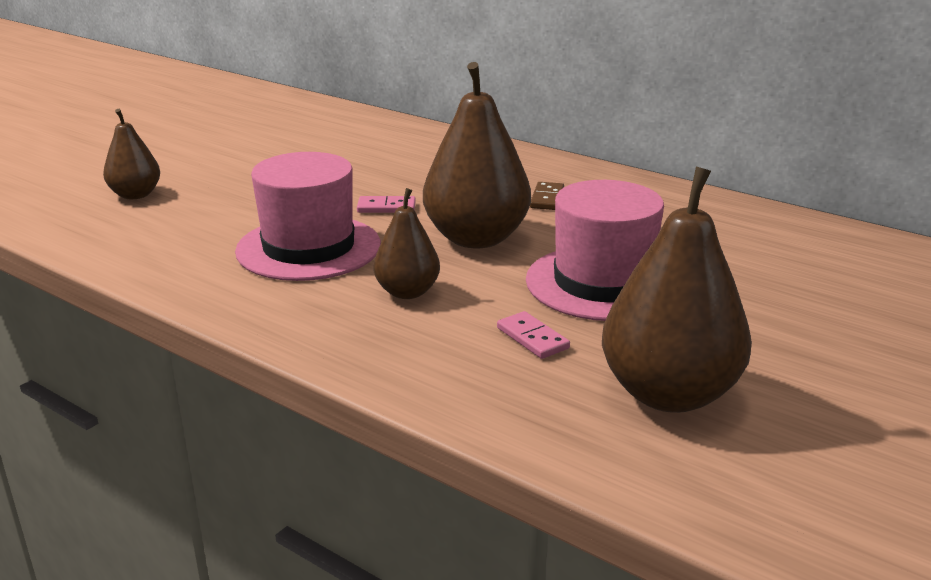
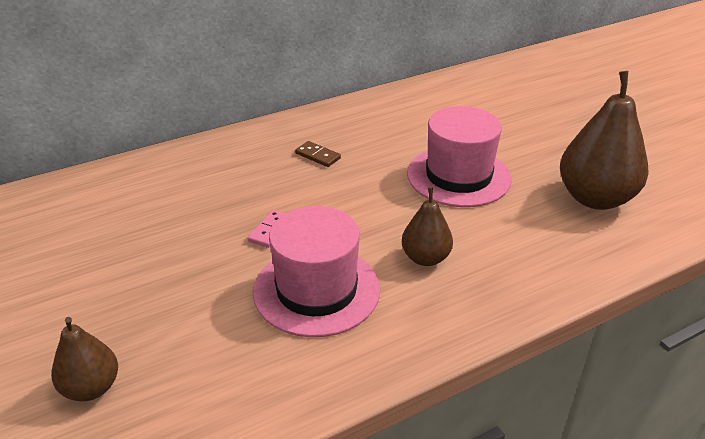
camera: 65 degrees left, 10 degrees up
(476, 238) = (360, 204): brown pear -> none
(532, 338) = (515, 224): pink domino -> none

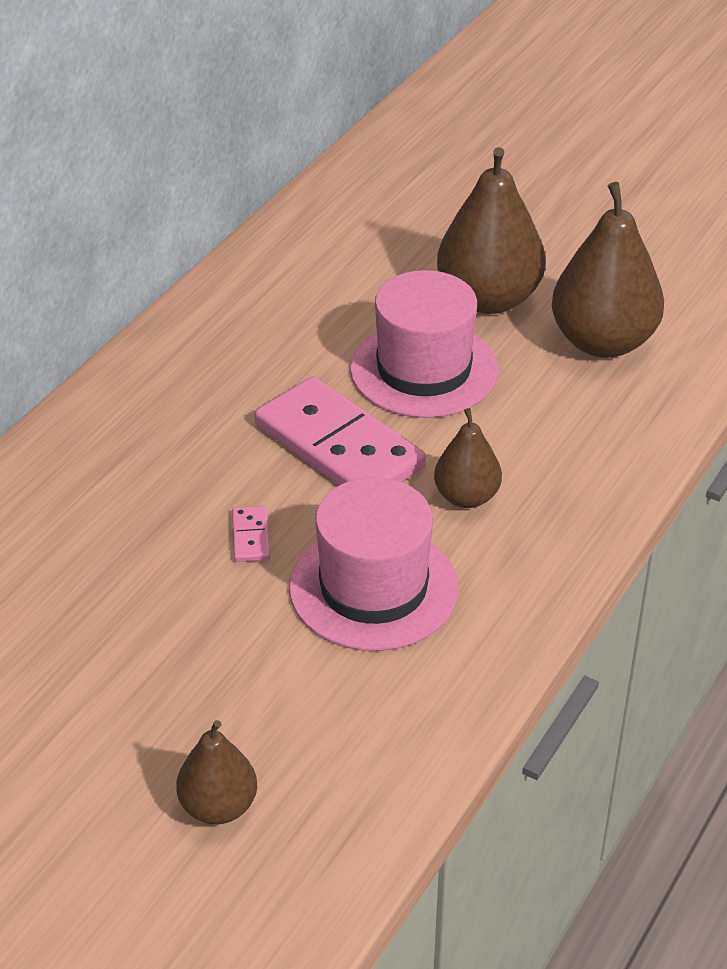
camera: 30 degrees left, 5 degrees up
(318, 156) = (217, 406): brown domino -> none
(368, 200) = (338, 446): none -> pink domino
(532, 151) = (488, 299): none -> brown pear

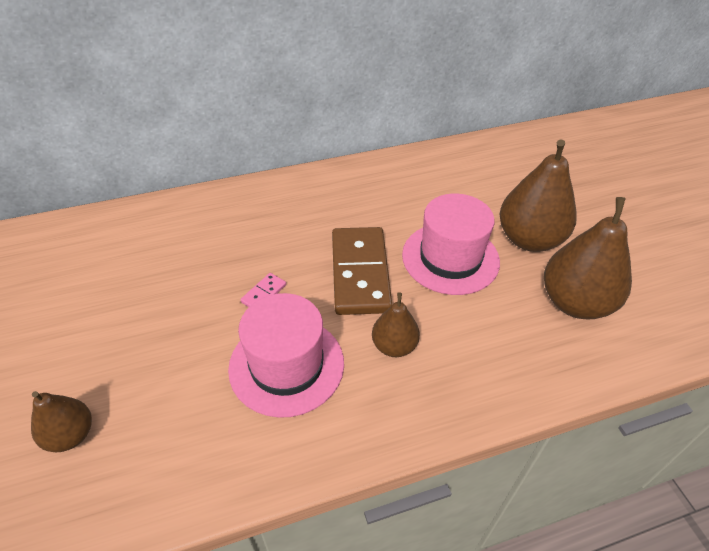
camera: 40 degrees right, 5 degrees up
(338, 446) = (360, 273): pink domino -> brown domino

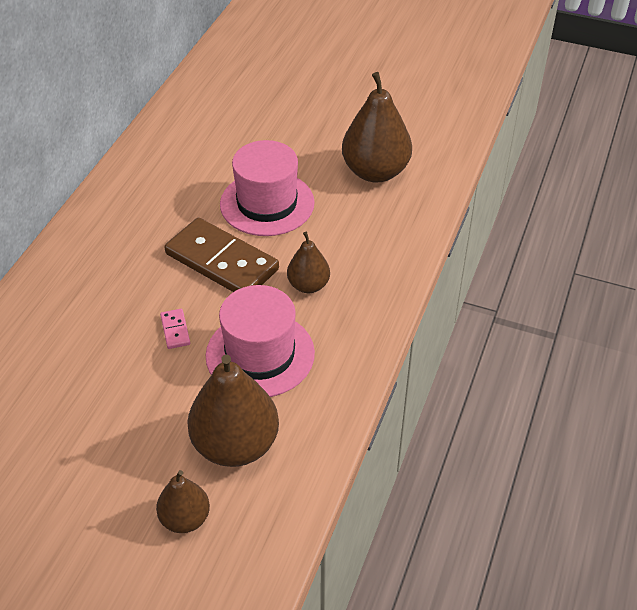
camera: 50 degrees left, 0 degrees up
(529, 239) = (299, 151): brown pear -> brown pear (235, 445)

